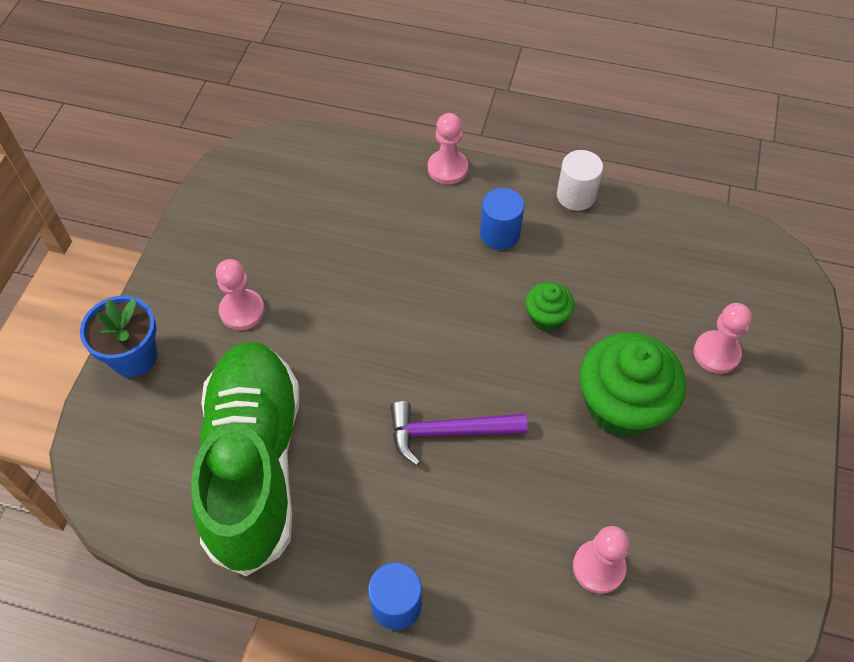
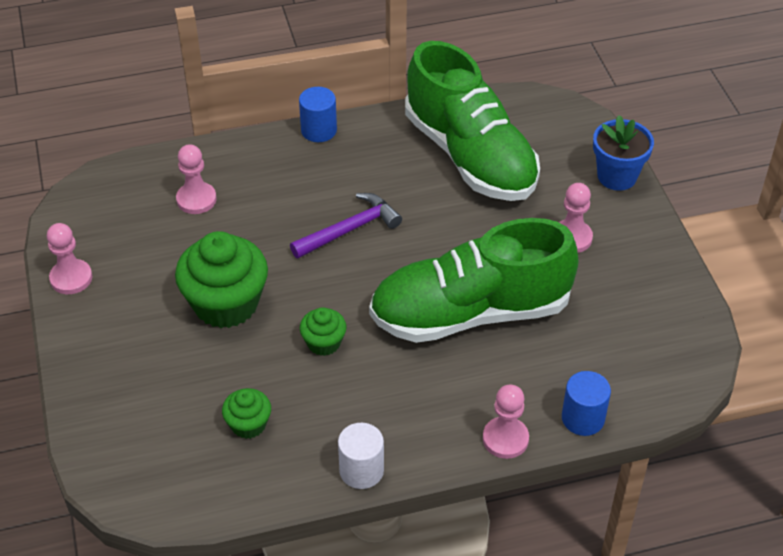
camera: 150 degrees right, 10 degrees down
(396, 282) = (470, 313): none -> green shoe
(500, 234) = (410, 396): blue cylinder -> blue cylinder (583, 418)
(652, 273) = (248, 424): none -> green cupcake
(716, 353) = (161, 378): pink pawn -> pink pawn (71, 278)

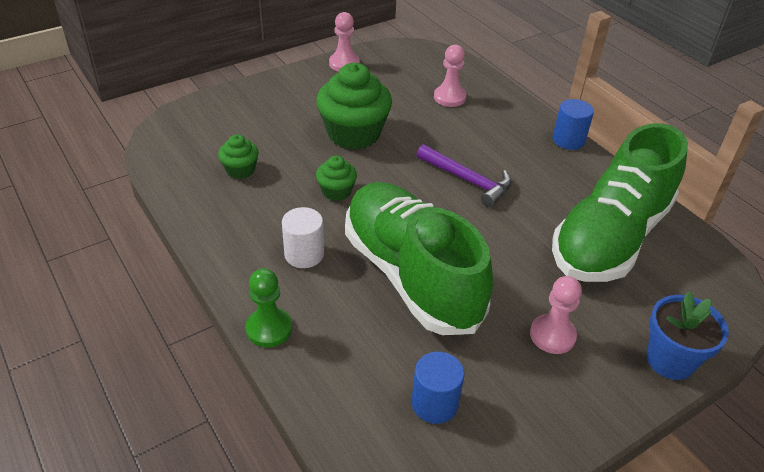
camera: 70 degrees right, 5 degrees down
(361, 470) = (210, 240): white cylinder -> white cylinder (304, 254)
(505, 439) = (269, 329): pink pawn -> green pawn
(583, 418) = (312, 387): blue cylinder -> blue cylinder (434, 403)

